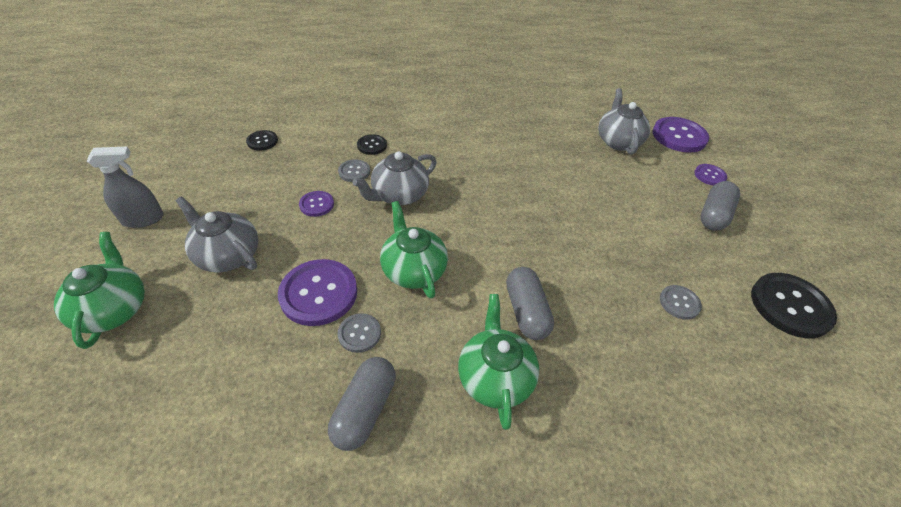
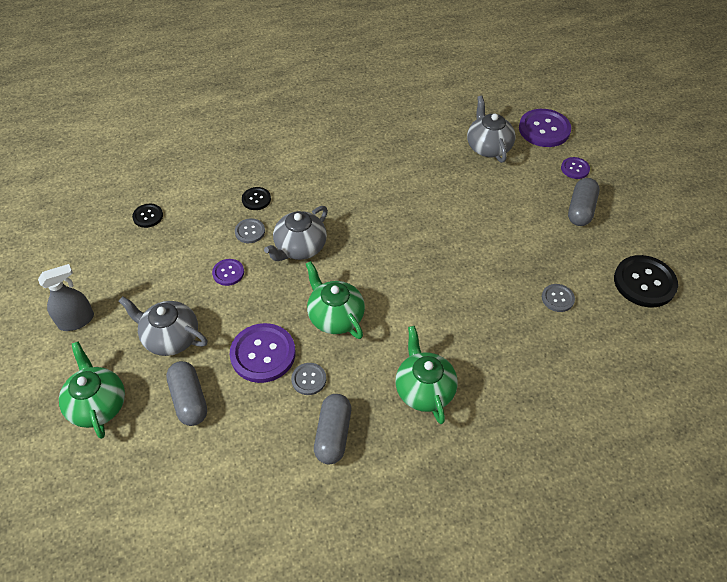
camera: 10 degrees left, 5 degrees up
(526, 311) = (437, 332): grey capsule -> grey capsule (189, 400)

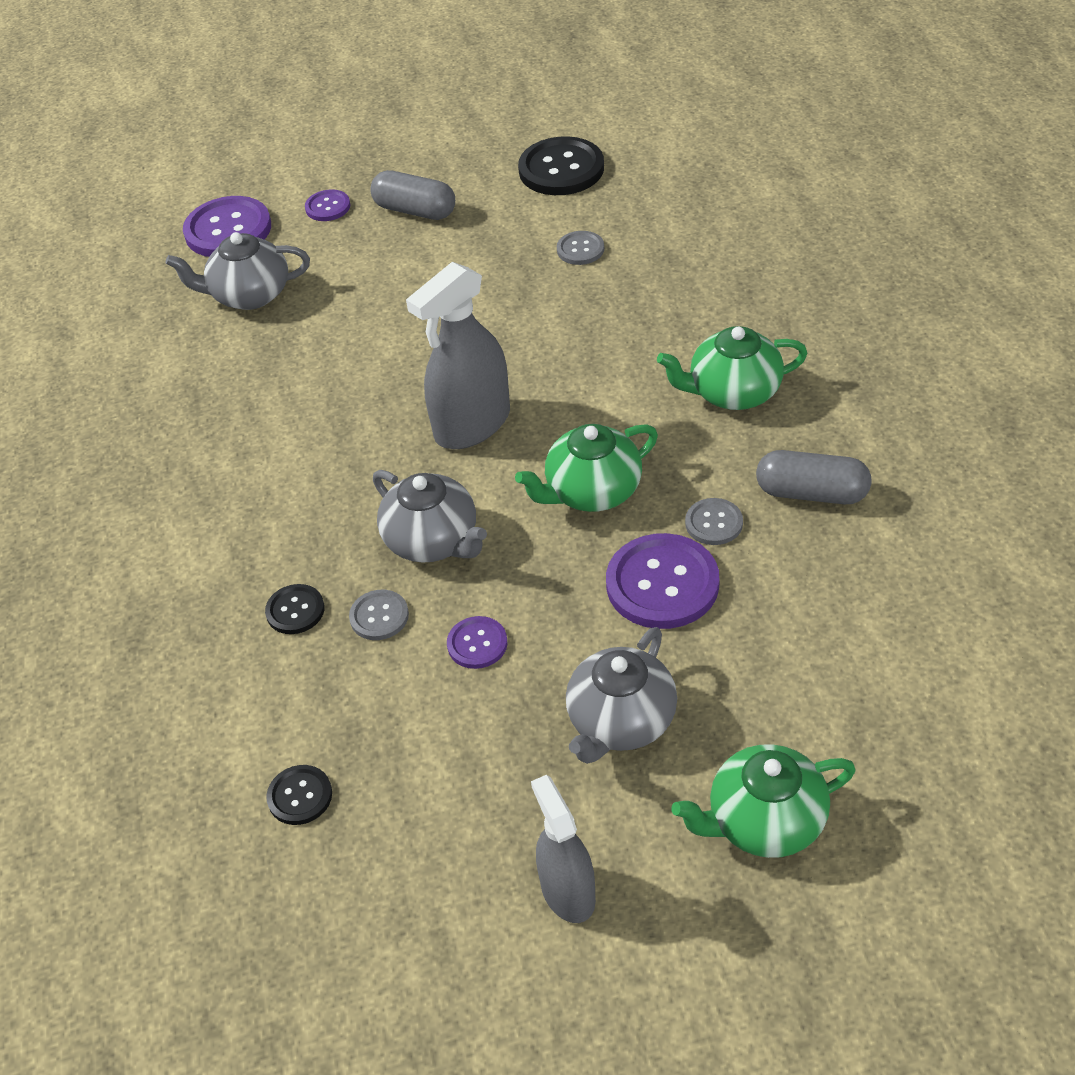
camera: 80 degrees left, 5 degrees down
(189, 400) = (752, 680): grey capsule -> none
(388, 256) = (472, 424): none -> grey spray bottle

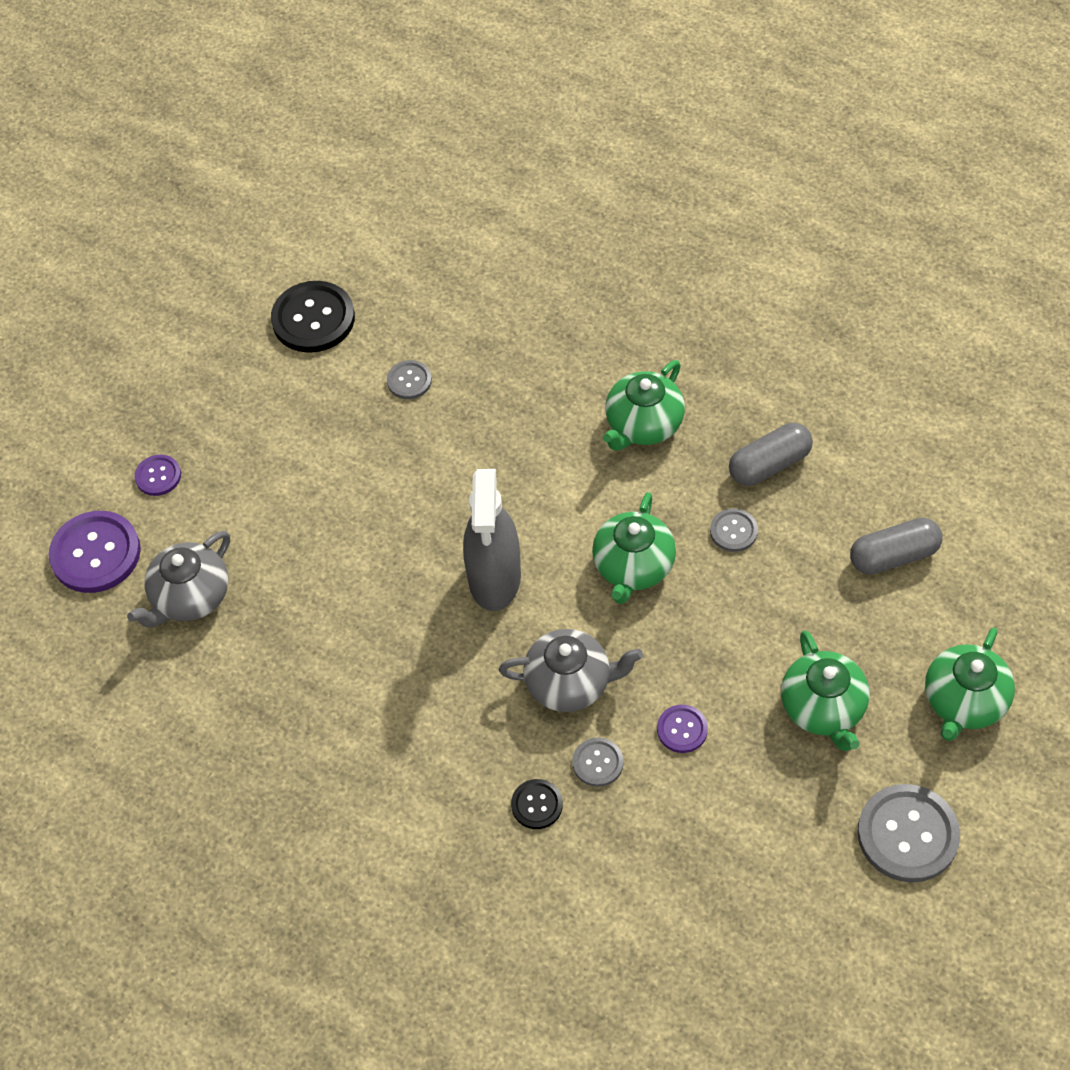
camera: 45 degrees left, 10 degrees up
(300, 796) = (691, 917): black button -> none
(415, 210) = (237, 431): grey capsule -> grey capsule (893, 556)
(567, 892) = (907, 834): grey spray bottle -> grey button
(620, 722) = (823, 708): grey teapot -> green teapot
(662, 584) = (748, 598): purple button -> none

